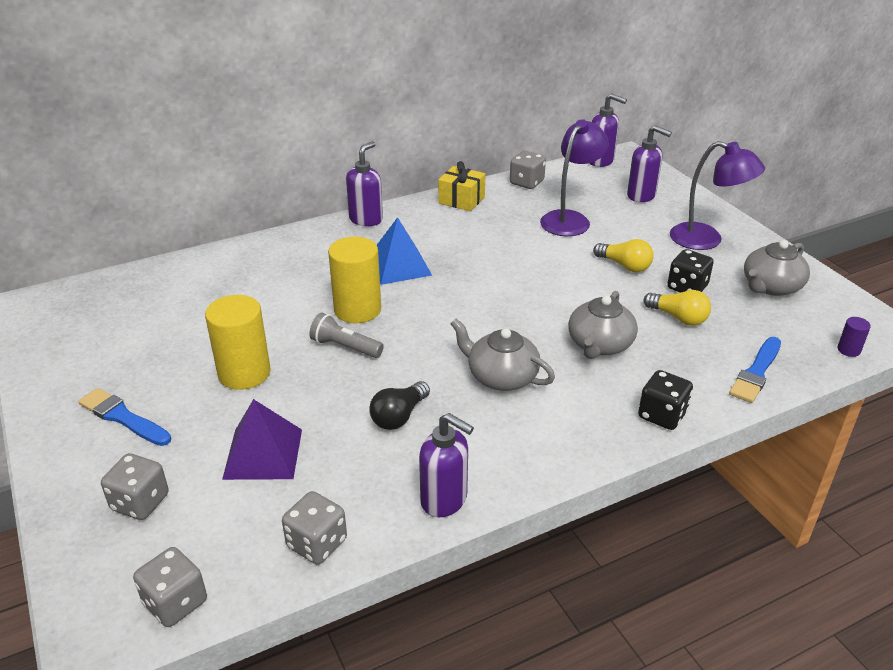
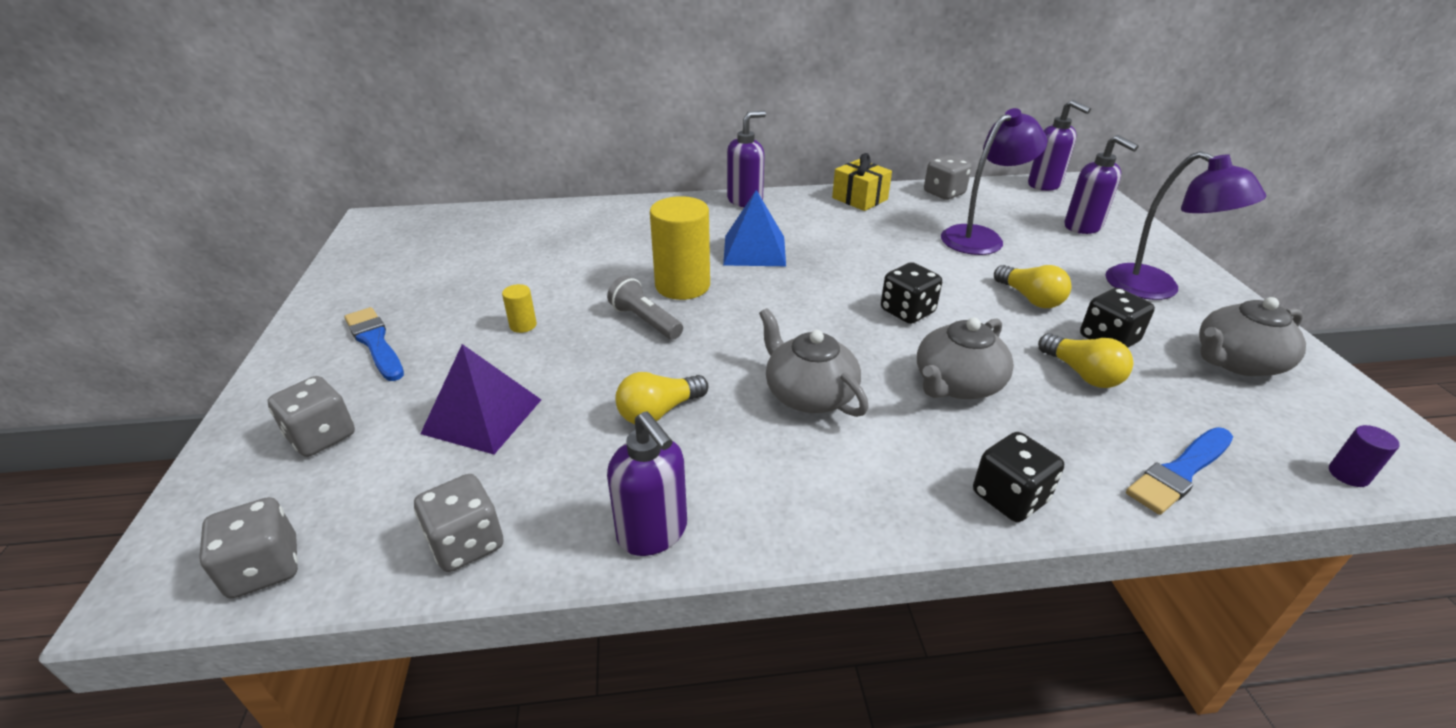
camera: 20 degrees right, 0 degrees up
(244, 373) = (523, 325): yellow cylinder -> yellow cylinder, size x0.44
(399, 416) = (658, 412): black light bulb -> yellow light bulb
(542, 295) = (907, 311): none -> black dice

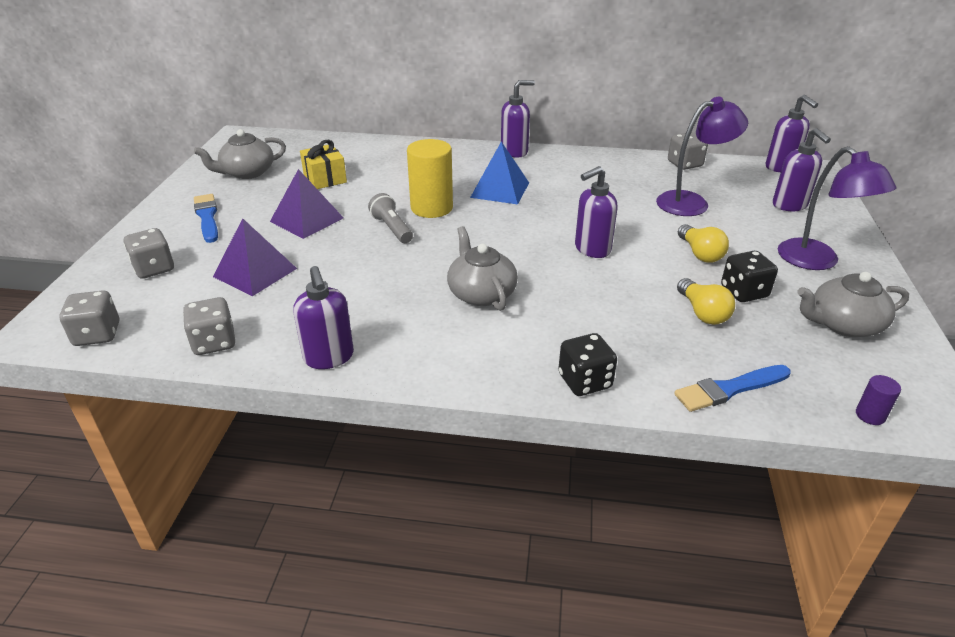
camera: 15 degrees right, 0 degrees up
(523, 325) = (307, 219): yellow cylinder -> purple pyramid
(658, 412) = (370, 288): yellow light bulb -> none
(859, 199) = (609, 160): yellow gift -> yellow gift (325, 179)
(907, 311) = (592, 249): black dice -> purple soap dispenser
(957, 384) = (596, 304): grey teapot -> grey teapot (247, 173)

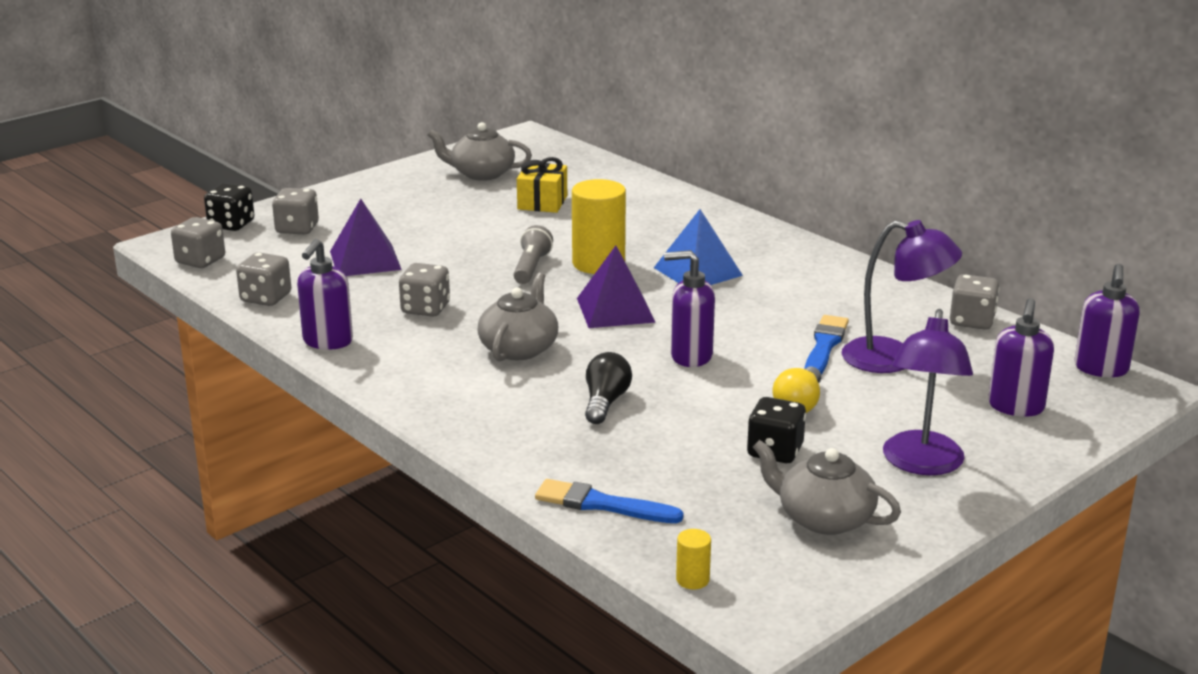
camera: 40 degrees right, 10 degrees down
(207, 217) = (392, 202): blue brush -> blue brush (824, 346)
(307, 219) = (470, 233): purple pyramid -> purple pyramid (615, 310)
(365, 292) = (425, 309): none -> grey dice
(514, 152) = (785, 240): purple soap dispenser -> none
(585, 381) = (490, 443): black dice -> black dice (231, 224)
(600, 307) = (605, 402): none -> black light bulb
(702, 313) = (695, 447): yellow light bulb -> none
(870, 415) = (692, 580): purple cylinder -> yellow cylinder

